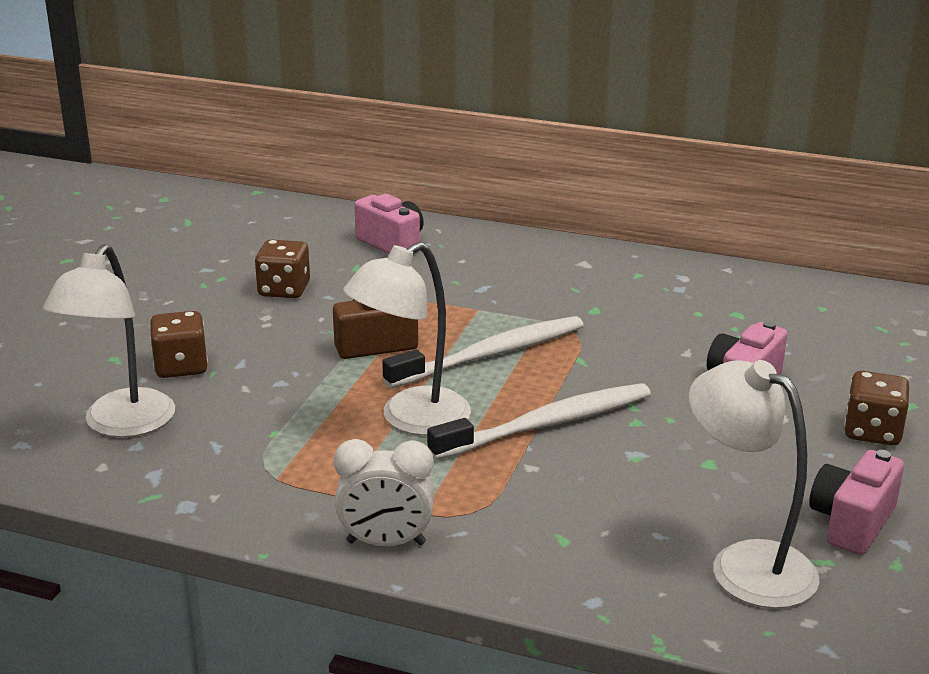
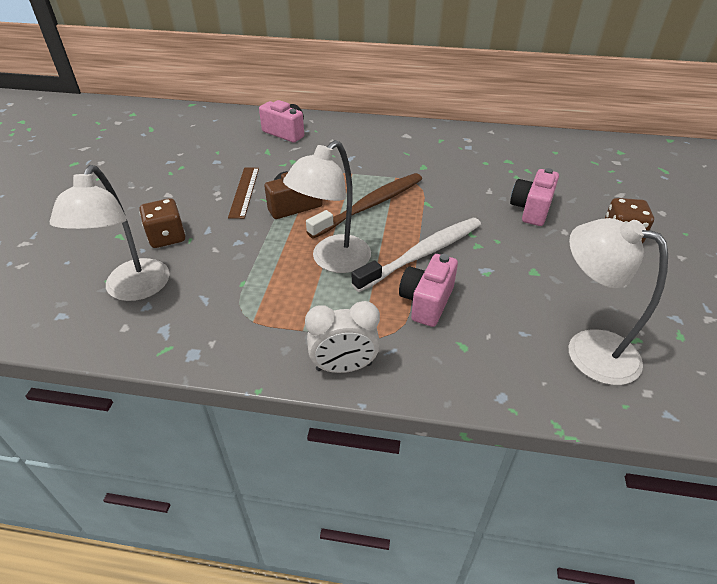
camera: 10 degrees left, 15 degrees up
(284, 290) = (224, 171): brown dice -> none
(306, 319) = (244, 192): none -> brown ruler
(490, 355) = (369, 206): white toothbrush -> brown toothbrush
(851, 523) = (639, 306): pink camera -> pink camera (426, 302)

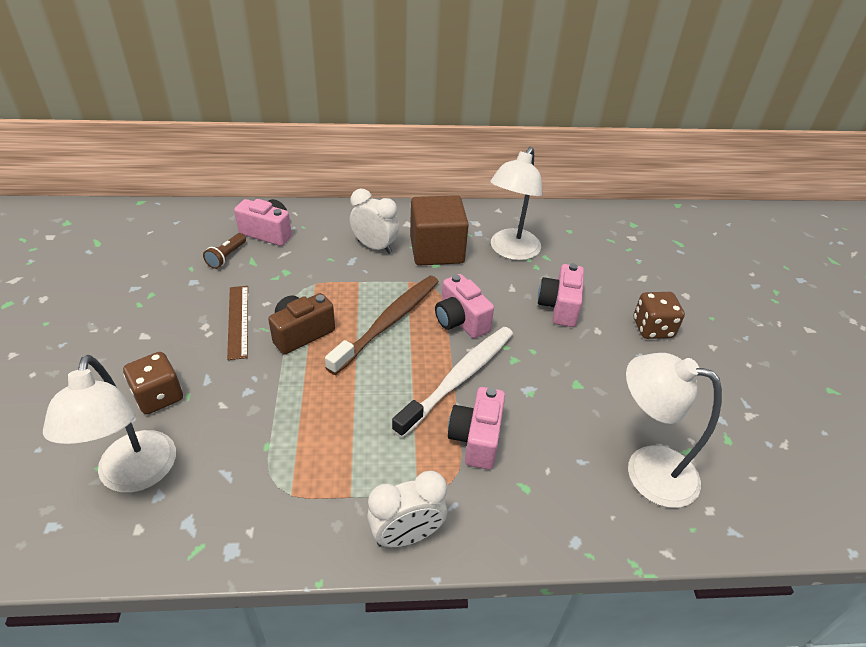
camera: 15 degrees left, 0 degrees up
(247, 146) = (226, 257): none -> brown flashlight
(333, 261) = (363, 401): white lamp -> white lamp (511, 251)
(372, 150) = (374, 247): none -> white clock
(427, 156) = (436, 250): none -> brown cube
(435, 211) = (460, 321): none -> pink camera

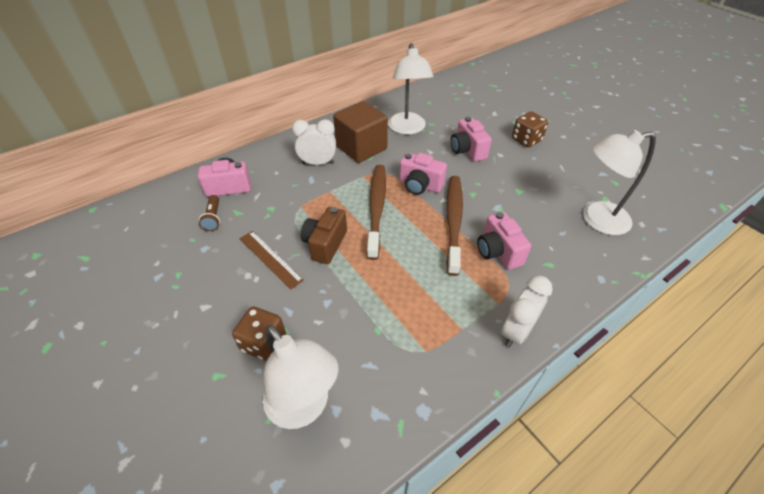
camera: 30 degrees left, 5 degrees up
(458, 379) = (453, 221): white toothbrush -> brown toothbrush

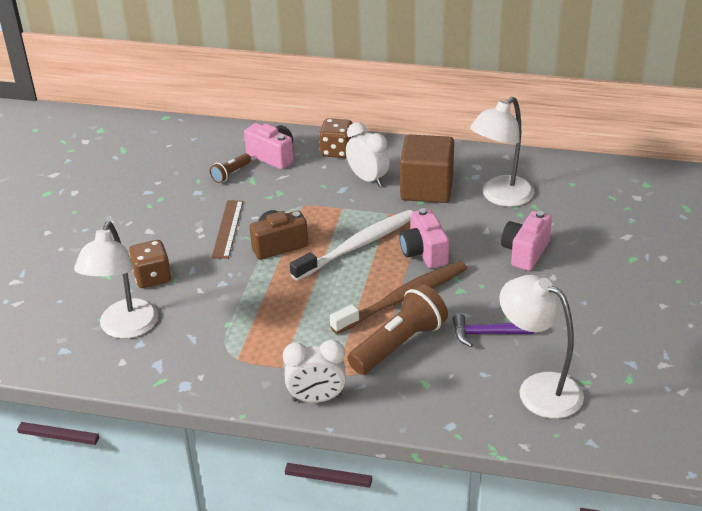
camera: 50 degrees right, 10 degrees down
(376, 208) = (357, 246): brown toothbrush -> white toothbrush
(498, 252) = (399, 344): pink camera -> brown flashlight
(525, 208) = (487, 333): none -> purple hammer
(526, 140) = (609, 282): brown dice -> brown dice (337, 151)

